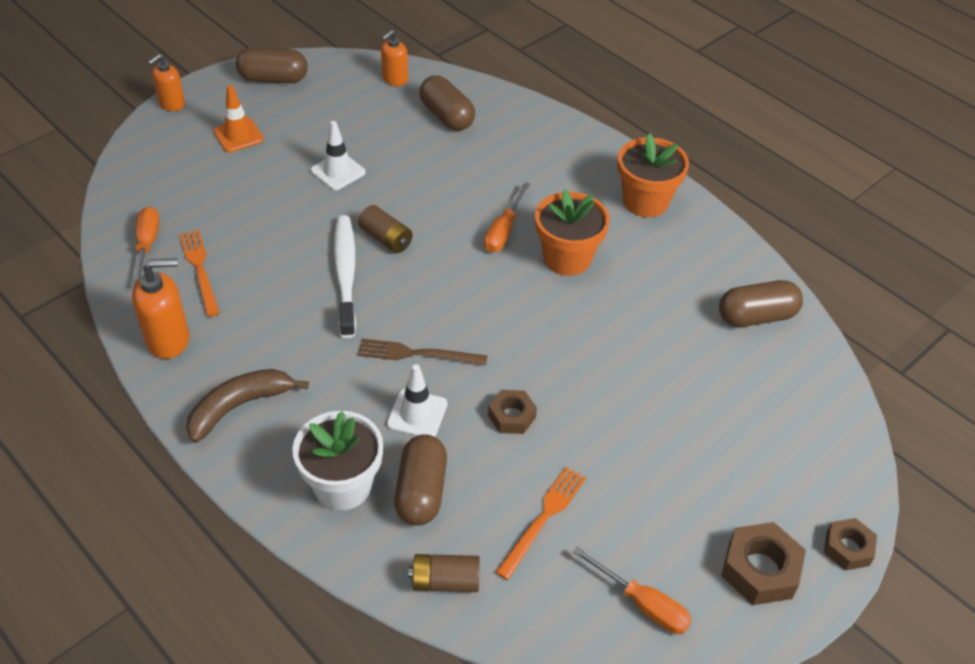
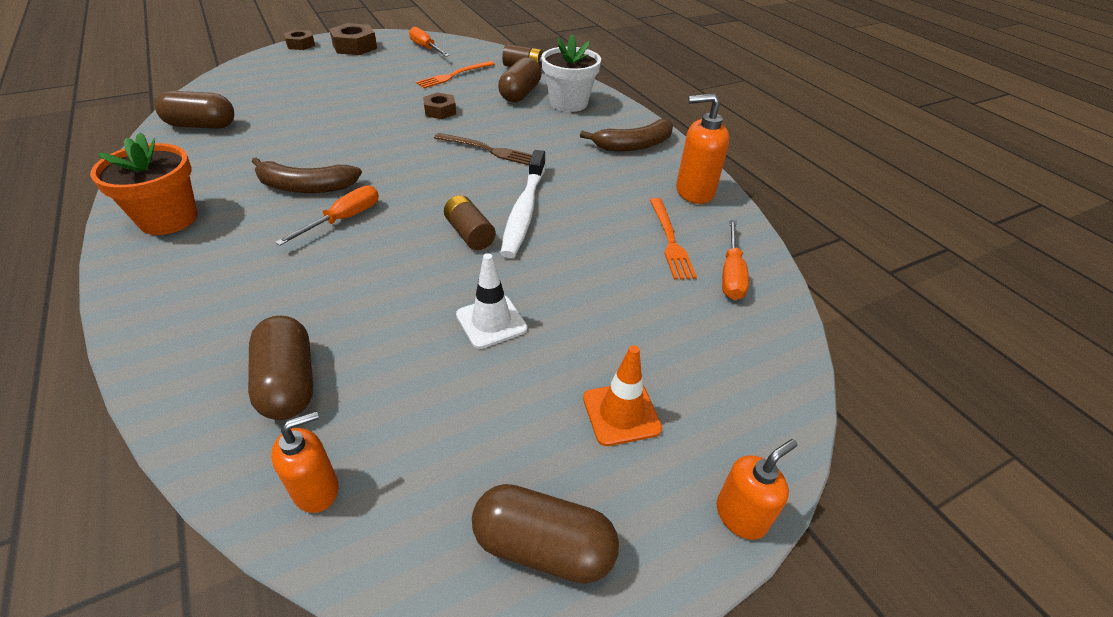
camera: 165 degrees left, 5 degrees down
(417, 414) = (505, 122): white traffic cone -> none
(567, 258) = (306, 187): orange flower pot -> brown banana

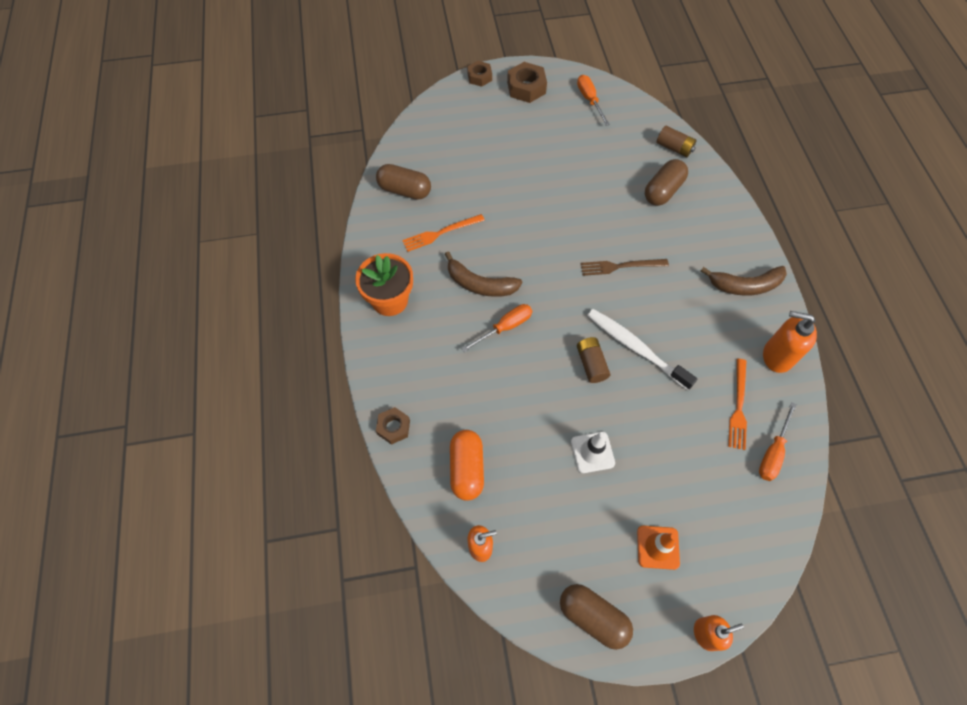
camera: 20 degrees right, 20 degrees up
(289, 383) = (467, 469): brown capsule -> orange capsule
(440, 111) = (589, 204): brown nut -> brown nut (393, 427)
(454, 75) = (609, 151): orange fork -> orange fork (440, 233)
(487, 150) = (620, 266): brown fork -> brown fork turned 135 degrees clockwise
(524, 211) = (635, 348): white toothbrush -> white toothbrush turned 105 degrees clockwise
(568, 103) = (703, 213): white flower pot -> none

